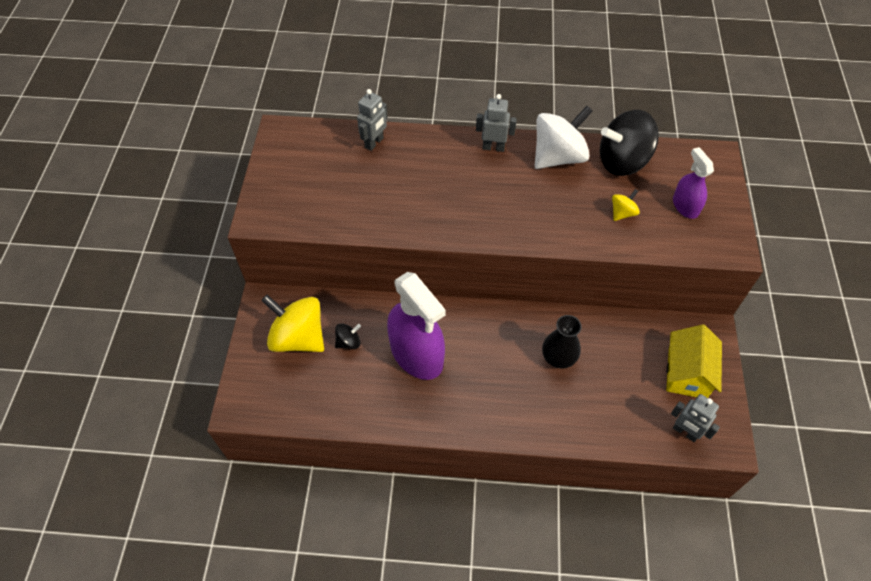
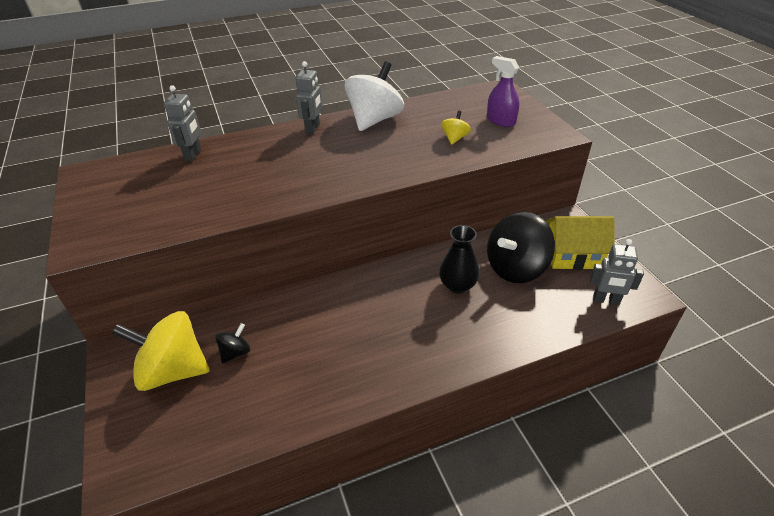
camera: 25 degrees left, 15 degrees down
(416, 354) = (317, 335): purple spray bottle -> none
(493, 147) = (313, 129): grey robot -> grey robot turned 120 degrees clockwise
(622, 161) = (430, 109): black spinning top -> black spinning top (515, 268)
(687, 373) = (573, 256): yellow house -> yellow house turned 75 degrees counterclockwise

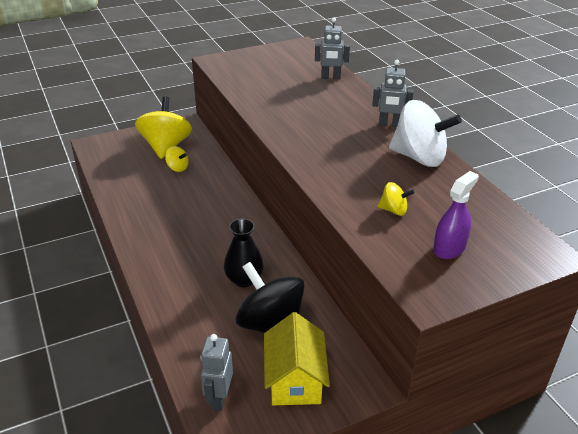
camera: 85 degrees right, 5 degrees down
(235, 352) = (177, 168): black spinning top -> yellow spinning top

